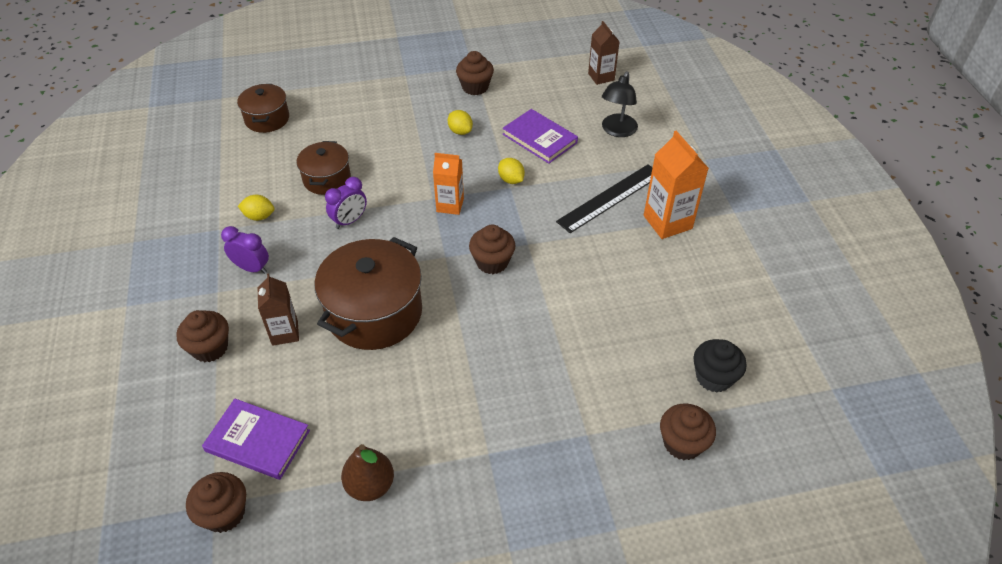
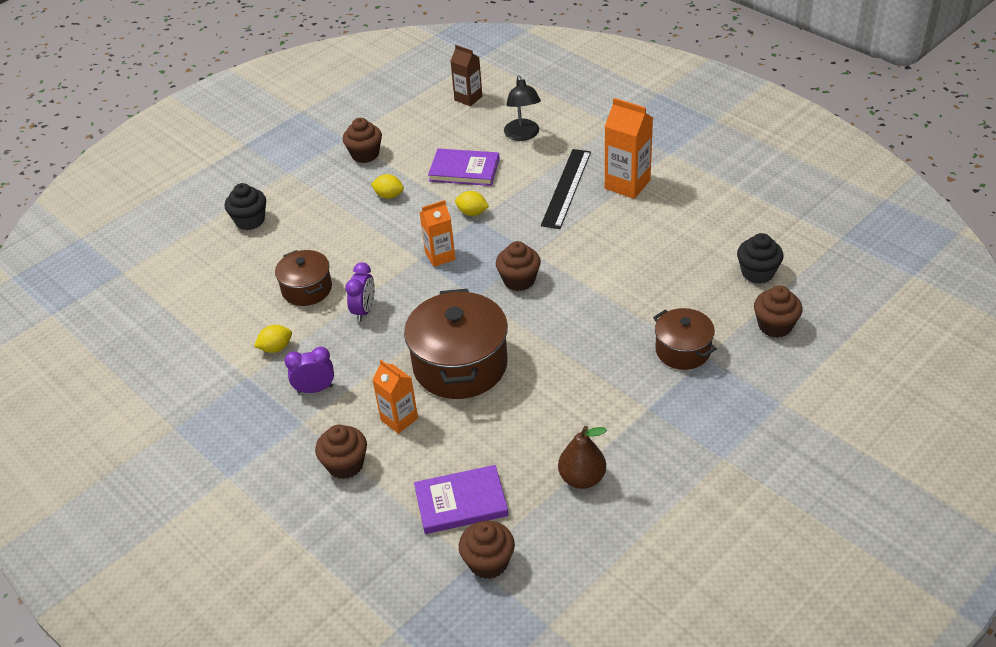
camera: 30 degrees left, 5 degrees down
(267, 119) = (192, 269): brown pot -> brown pot (683, 350)
(285, 333) = (399, 419): brown carton -> orange carton
(342, 101) = (250, 220): none -> black cupcake

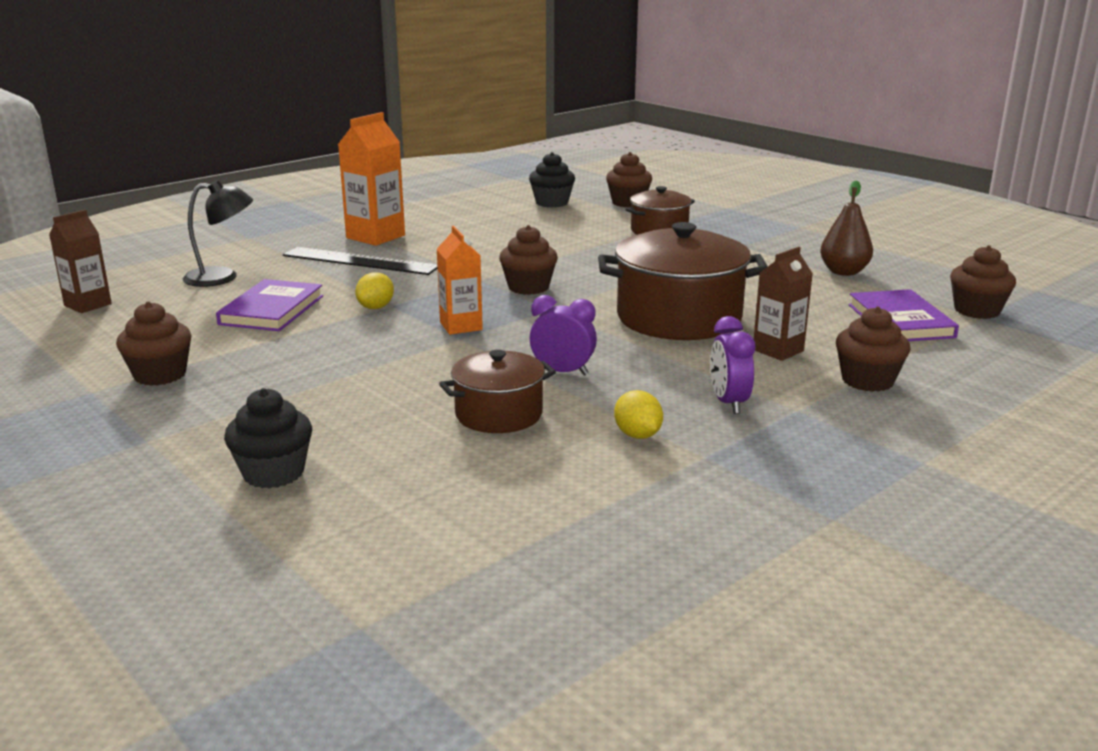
camera: 90 degrees left, 20 degrees down
(389, 195) = (293, 357): yellow lemon -> none
(399, 419) = (778, 350): orange carton -> brown carton

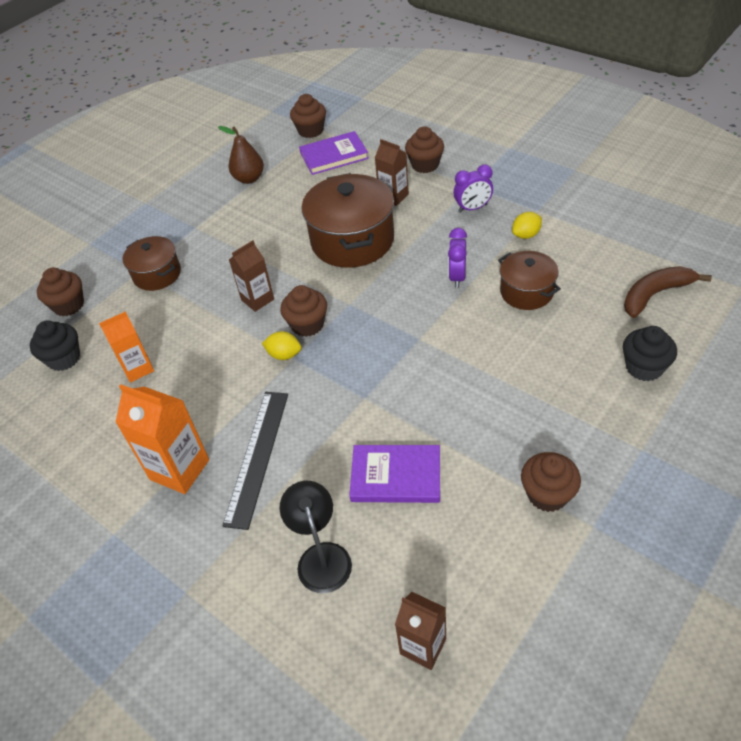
camera: 95 degrees left, 25 degrees up
(376, 307) = (372, 405): yellow lemon -> yellow lemon (284, 355)
(415, 521) = (655, 295): none -> brown banana
(461, 326) = (396, 343): orange carton -> orange carton (138, 368)
(588, 268) = (257, 299): none -> brown carton

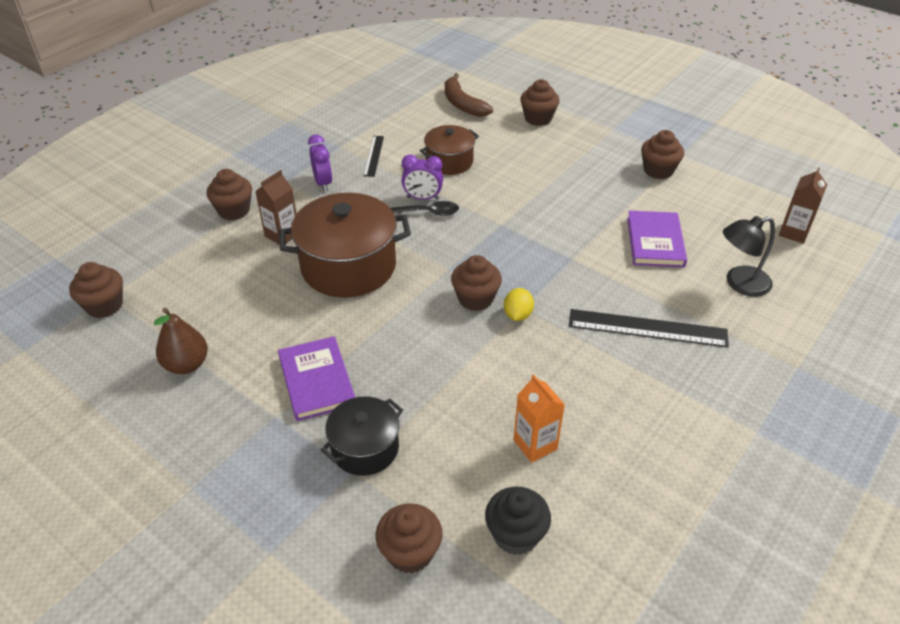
camera: 95 degrees left, 5 degrees down
(157, 274) = (365, 448): brown pot -> black pot
(179, 469) = (672, 386): orange carton -> none
(257, 299) = (431, 341): brown carton -> none
(334, 156) = (176, 283): purple book -> purple book (316, 381)
(433, 282) = (427, 213): none -> black spoon
(526, 235) = (373, 156): yellow lemon -> black ruler
(644, 367) = (538, 118): black cupcake -> brown cupcake

